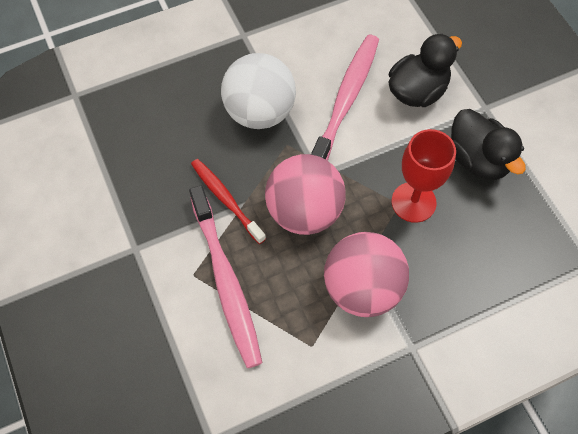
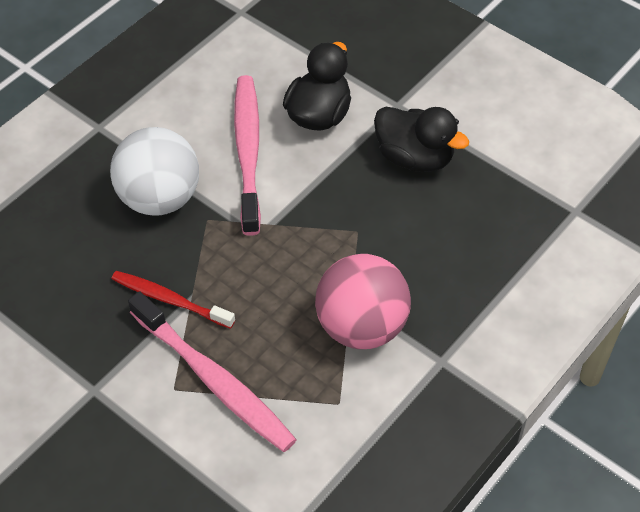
camera: 25 degrees left, 10 degrees down
(304, 212) = (262, 278): pink ball -> none
(413, 202) = (371, 223): red goblet -> none

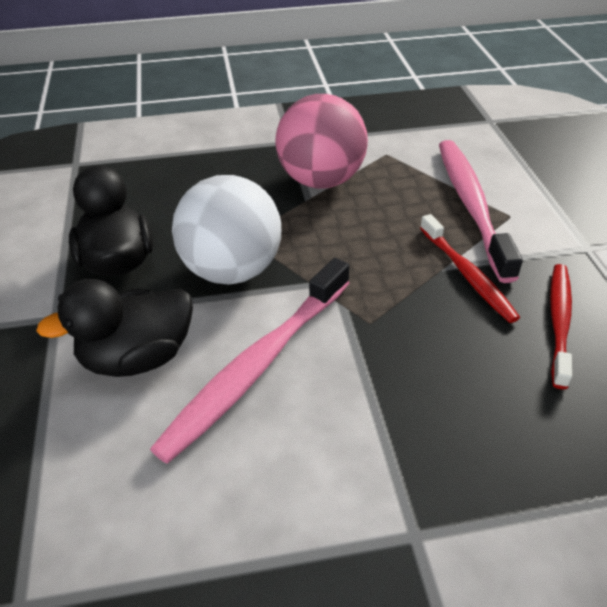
camera: 140 degrees left, 10 degrees down
(84, 298) = (559, 321): none -> red toothbrush
(160, 198) = (404, 375): white ball -> white ball (232, 270)

